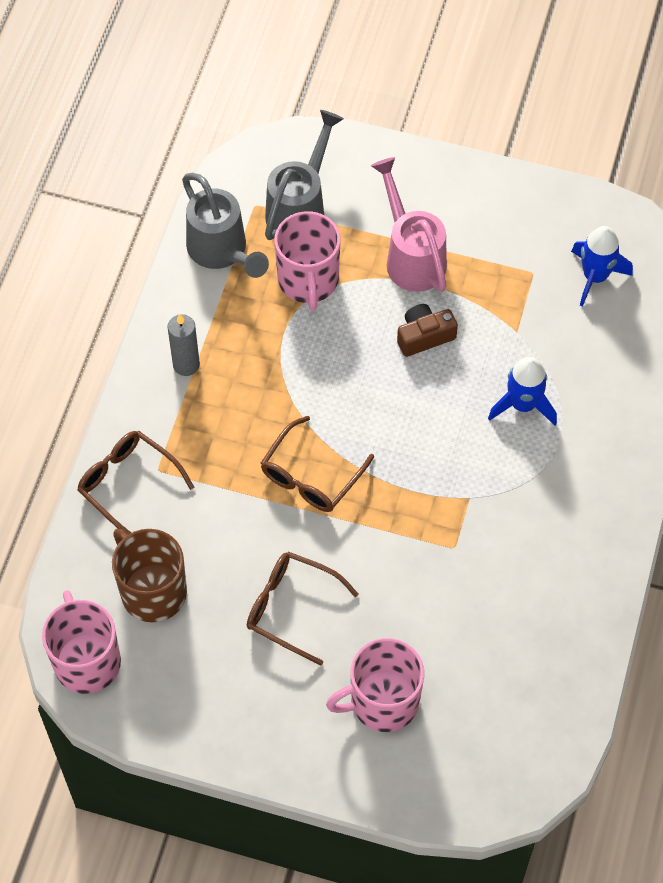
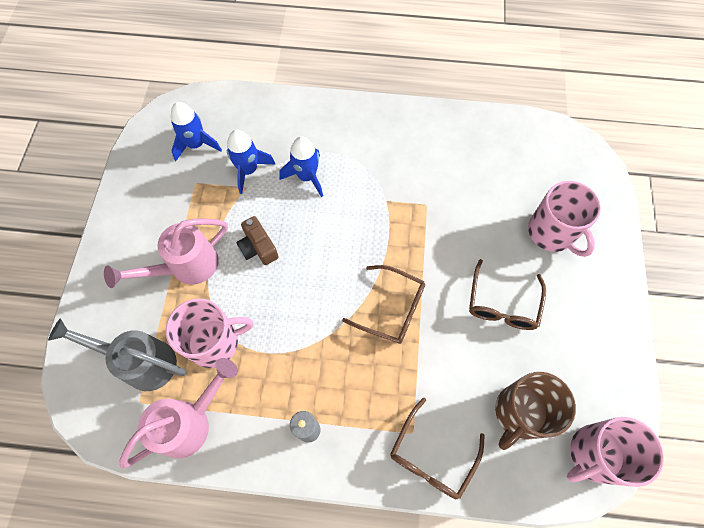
camera: 100 degrees left, 5 degrees up
(222, 252) = (191, 421): grey watering can -> pink watering can
(543, 336) = (248, 170): none -> blue rocket

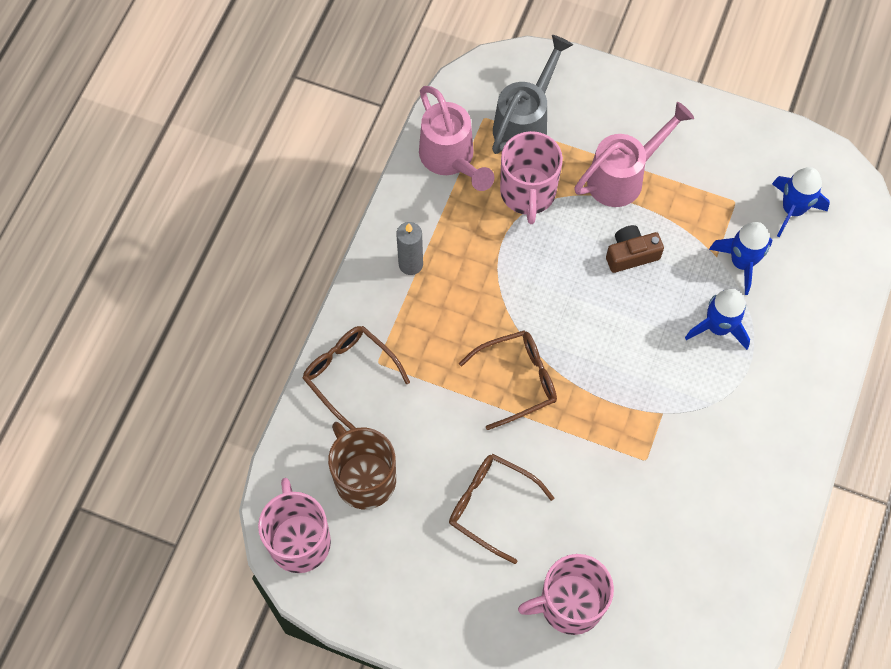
camera: 105 degrees right, 0 degrees up
(185, 267) = (624, 176): pink watering can -> pink watering can turned 75 degrees clockwise
(392, 309) = (517, 380): brown glasses -> brown glasses turned 150 degrees counterclockwise

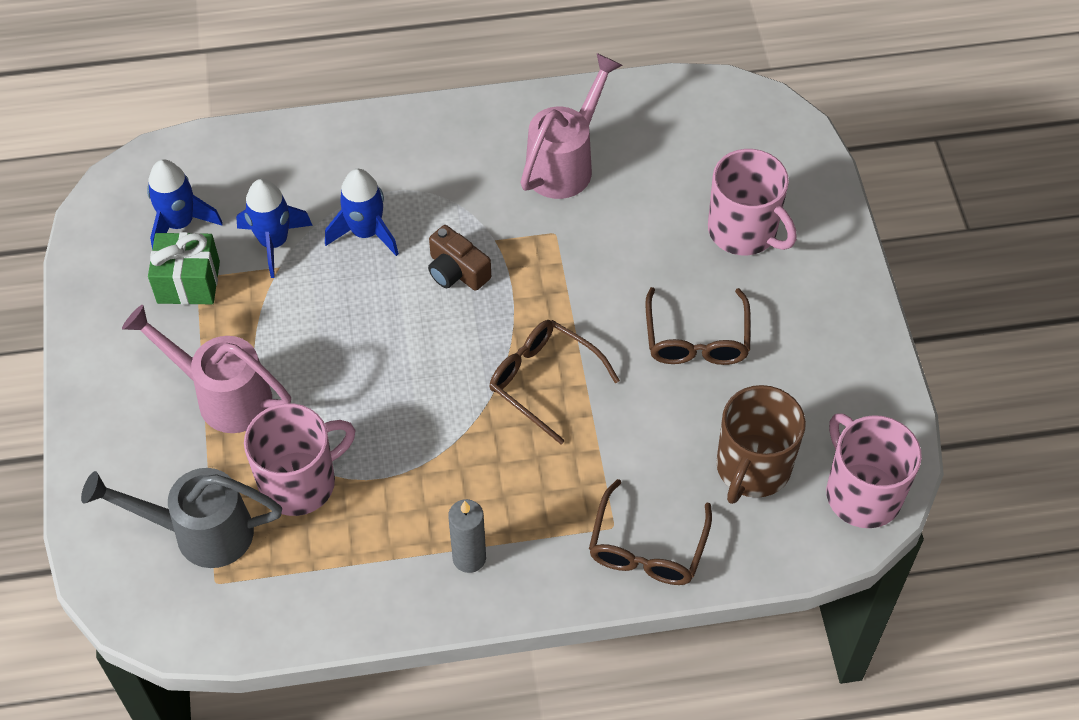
camera: 120 degrees left, 10 degrees down
(299, 540) = (862, 493): pink mug -> pink mug turned 105 degrees clockwise
(451, 160) = (299, 588): pink watering can -> pink watering can (566, 162)
(631, 254) = (323, 345): brown camera -> brown camera (456, 271)
(734, 194) = (188, 282): none -> green gift

